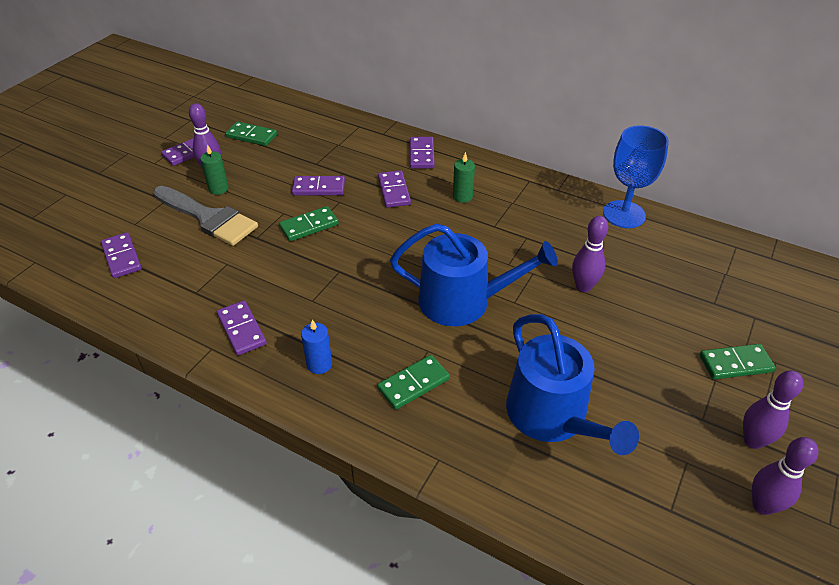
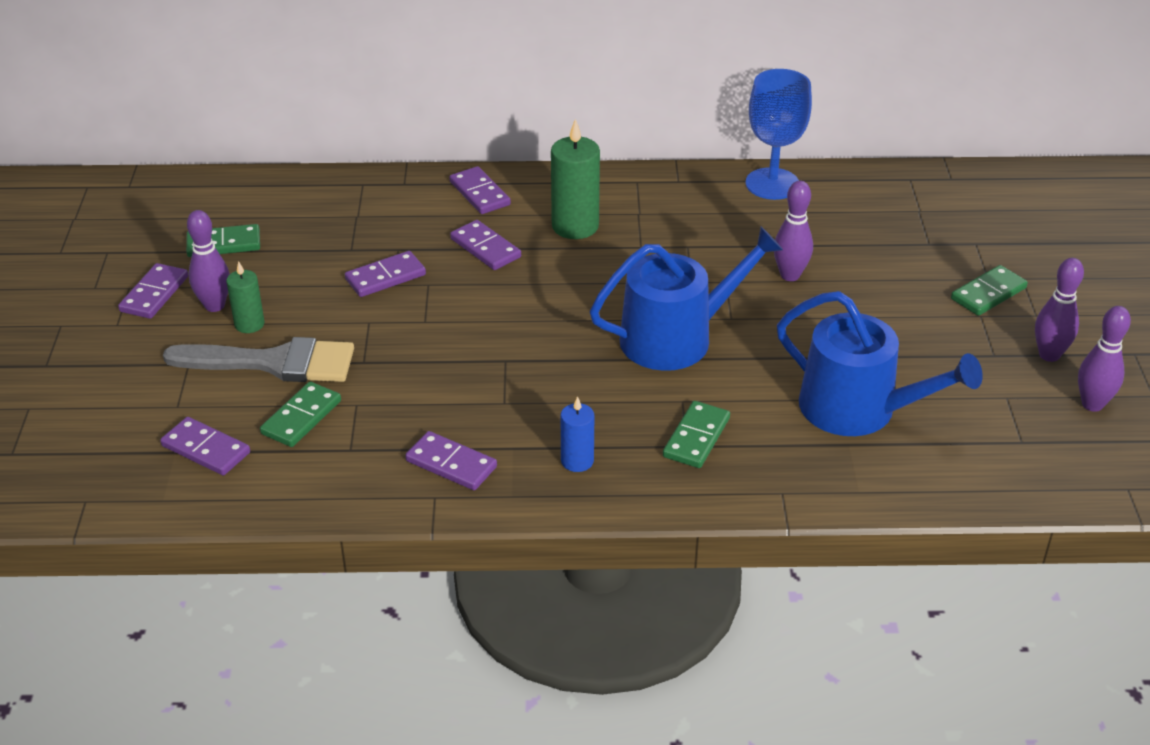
camera: 30 degrees left, 5 degrees down
(309, 226) = (418, 325): green domino -> green domino (301, 417)
(462, 196) = (575, 226): green candle -> green candle, size x1.71

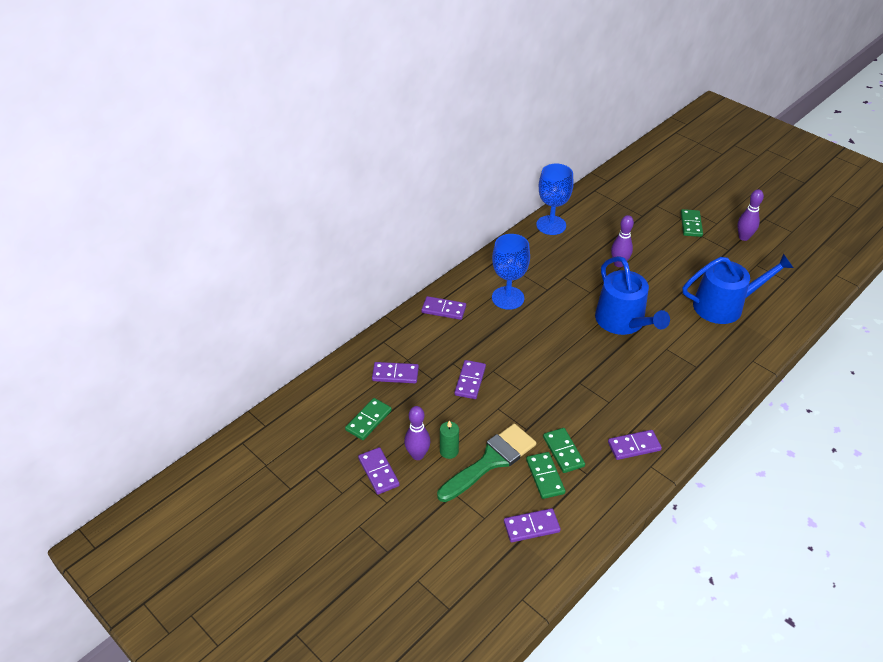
camera: 45 degrees left, 5 degrees up
(274, 362) = (491, 461): grey brush -> green brush
(485, 248) = (489, 335): purple domino -> purple domino (395, 374)
(575, 226) = (508, 298): green candle -> blue goblet
(577, 461) = (673, 405): blue candle -> none
(677, 337) = (623, 322): blue watering can -> blue watering can turned 135 degrees clockwise
(696, 437) = (694, 361): green domino -> green domino (563, 451)
(1092, 404) = (782, 248): purple bowling pin -> none

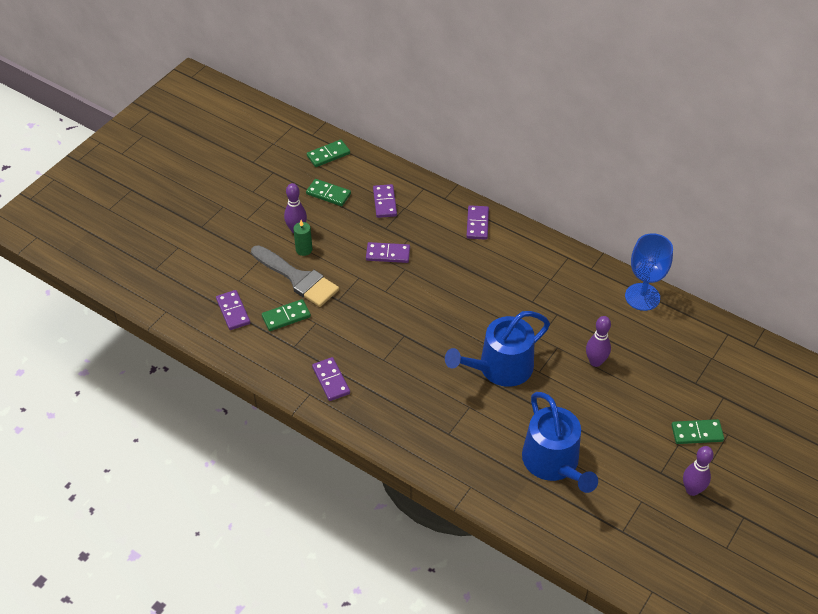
camera: 80 degrees right, 5 degrees up
(378, 472) = (275, 209): purple domino -> none
(491, 461) = (298, 278): green brush -> grey brush
(508, 298) = (509, 270): blue goblet -> none
(563, 451) = (316, 328): green domino -> green domino (328, 155)

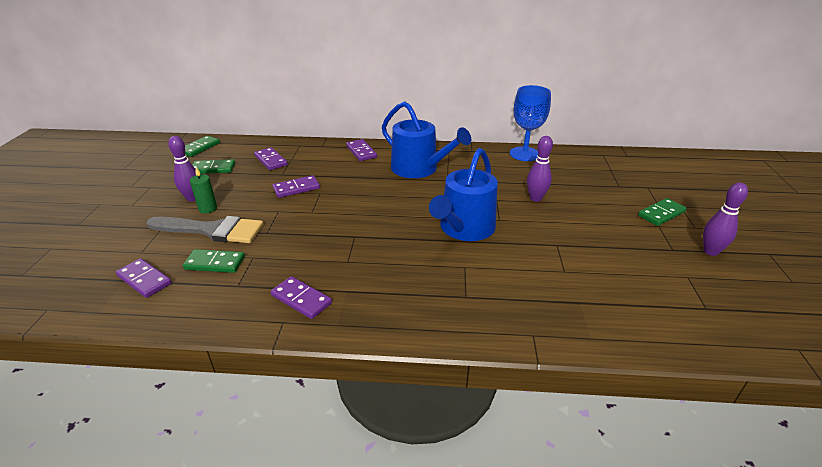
camera: 30 degrees left, 15 degrees down
(286, 317) = (215, 263): green domino -> green domino turned 60 degrees clockwise
(554, 463) = (585, 279): blue watering can -> blue watering can (419, 169)

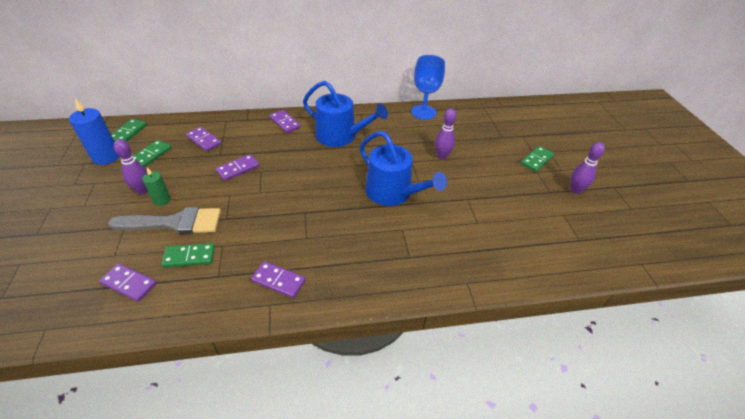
camera: 15 degrees left, 10 degrees up
(170, 166) = (106, 157): none -> blue candle
(213, 168) = (151, 155): green domino -> green domino turned 45 degrees counterclockwise
(464, 229) = (393, 193): blue watering can -> blue watering can turned 60 degrees counterclockwise

